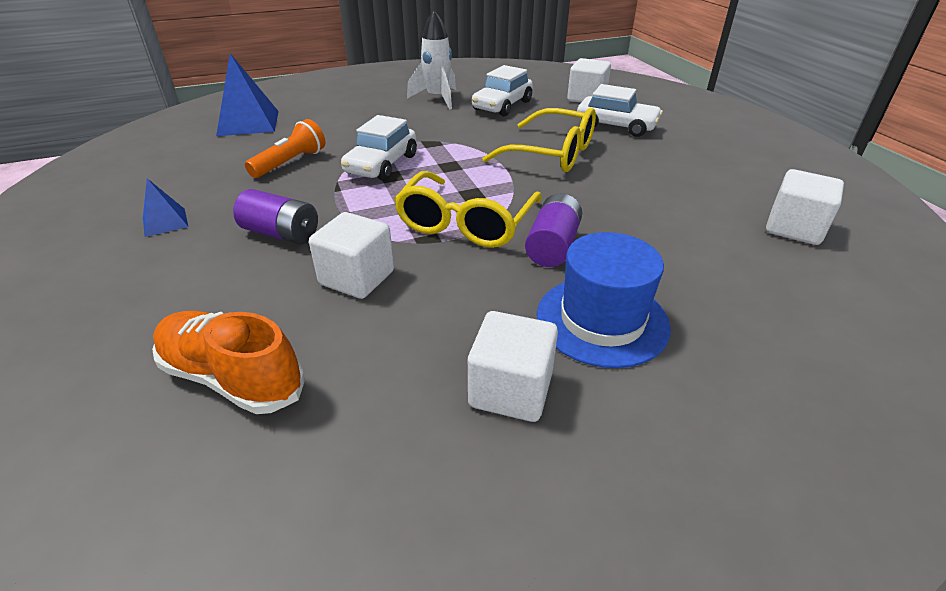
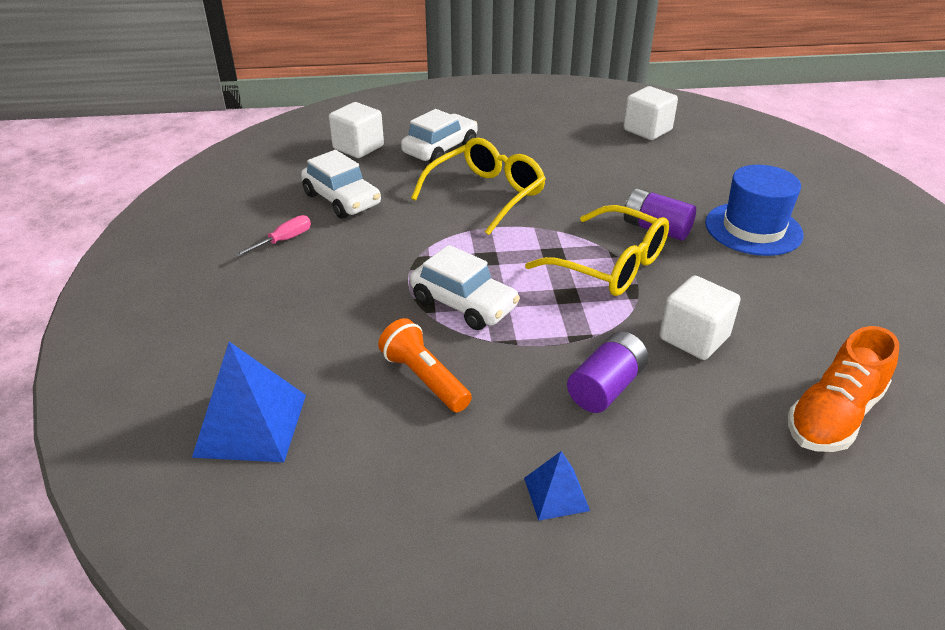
camera: 75 degrees left, 0 degrees up
(437, 98) = (283, 240): white rocket -> pink screwdriver
(510, 390) = (828, 279): white cube -> none

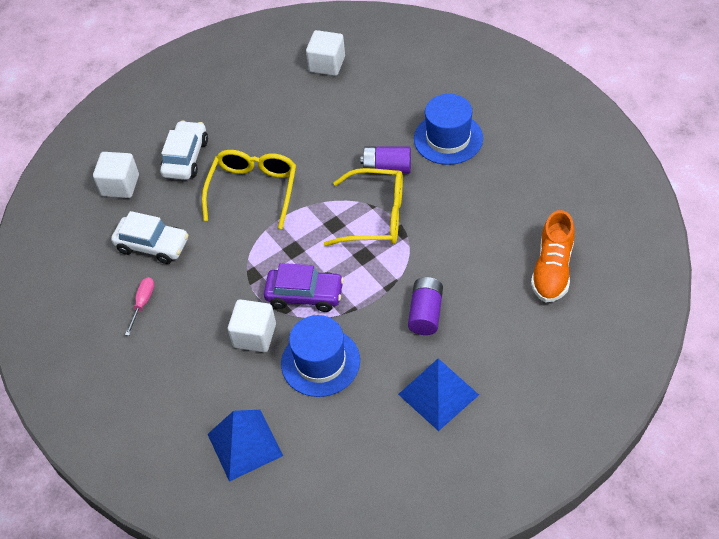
camera: 25 degrees left, 15 degrees up
(424, 378) = (320, 362): orange flashlight -> blue hat
(463, 304) = (305, 295): white car -> purple car
(556, 494) = (438, 394): blue pyramid -> blue pyramid, size x1.85
(694, 338) = (455, 251): white cube -> white cube (254, 335)

